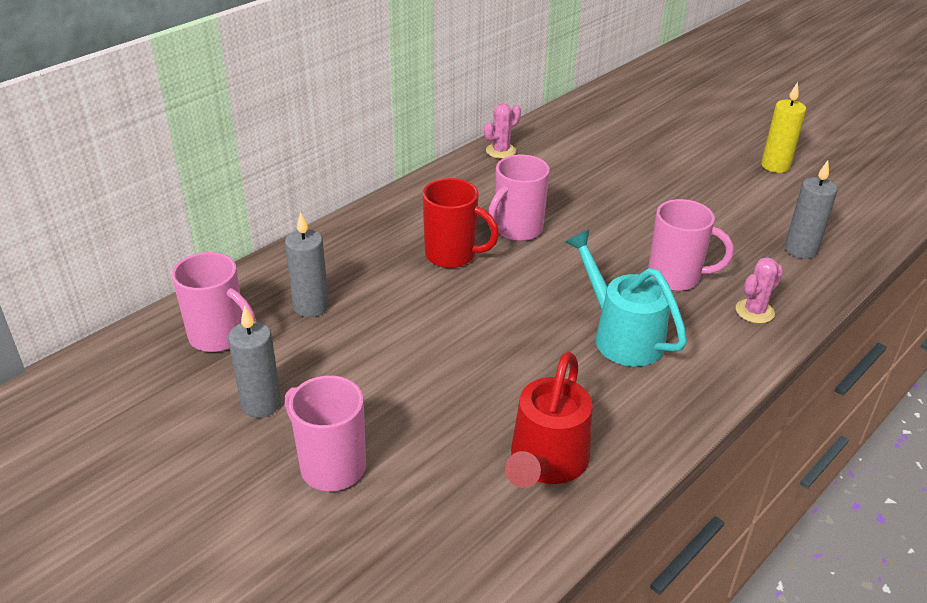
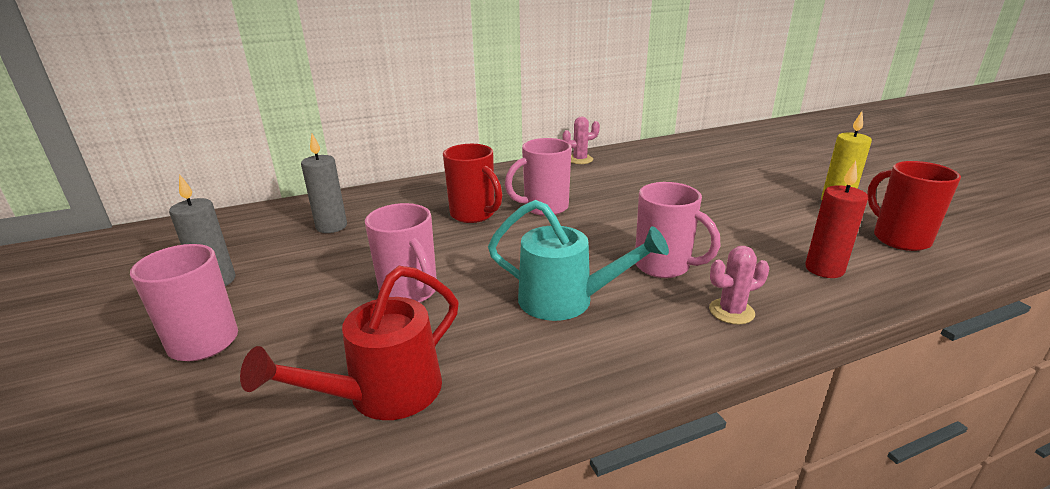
camera: 25 degrees right, 10 degrees down
(219, 337) = (248, 232): pink mug -> pink mug (410, 293)
(621, 335) = (567, 301): turquoise watering can -> turquoise watering can turned 120 degrees clockwise
(800, 250) = (824, 269): grey candle -> red candle
(840, 201) = (898, 238): none -> red mug

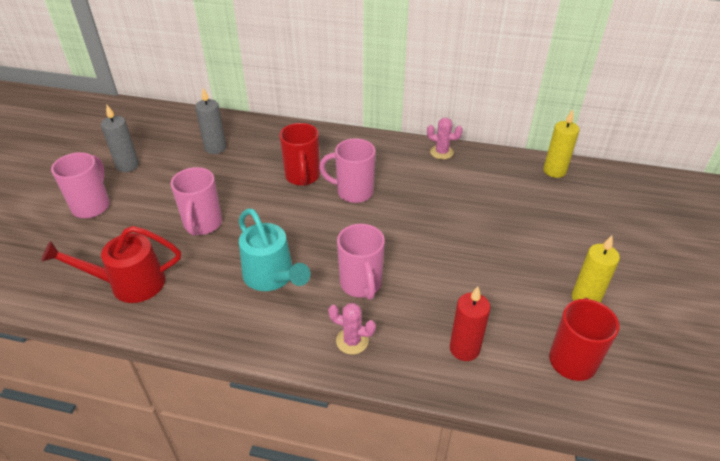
camera: 35 degrees right, 15 degrees up
(683, 144) = (554, 171): none -> yellow candle

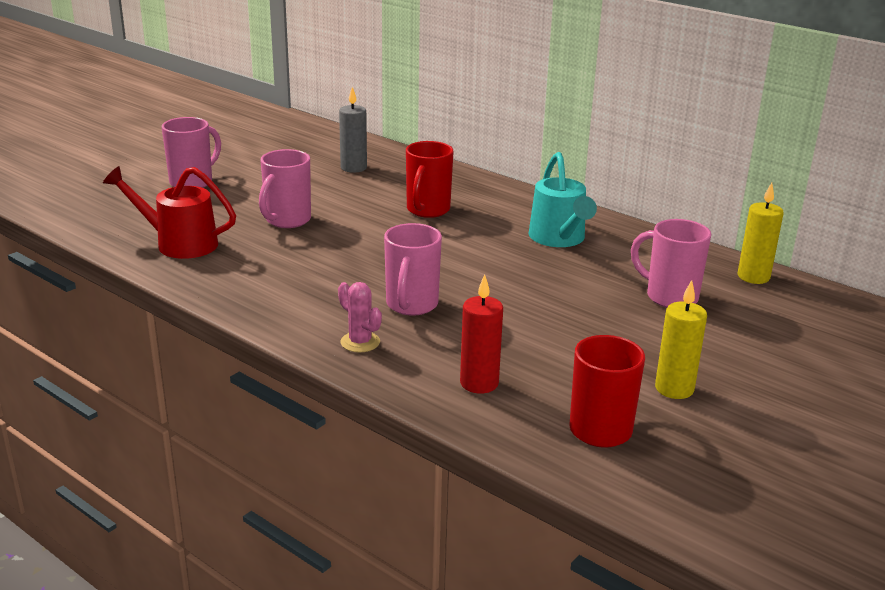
camera: 25 degrees right, 15 degrees down
(127, 165) = (252, 161): grey candle -> none
(272, 277) = (321, 275): turquoise watering can -> turquoise watering can (559, 239)
(353, 192) = (473, 235): pink mug -> pink mug (669, 297)
(441, 152) = (616, 228): pink cactus -> none

